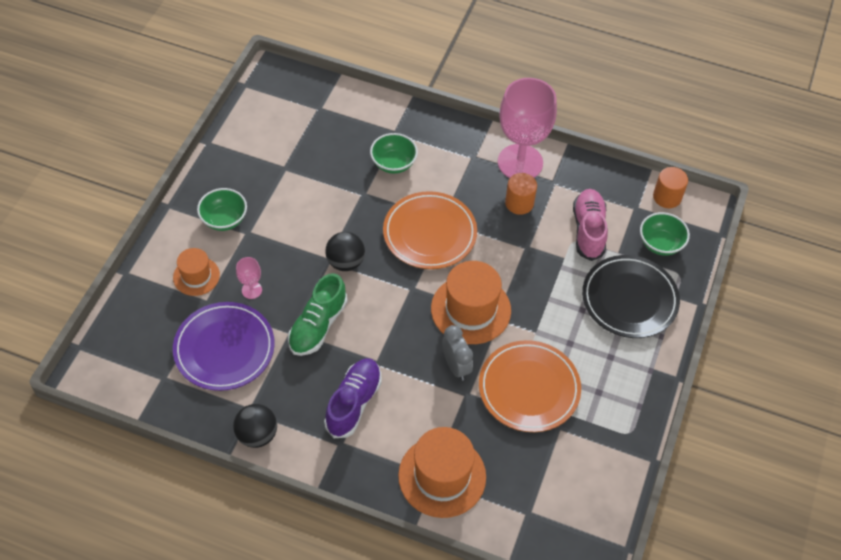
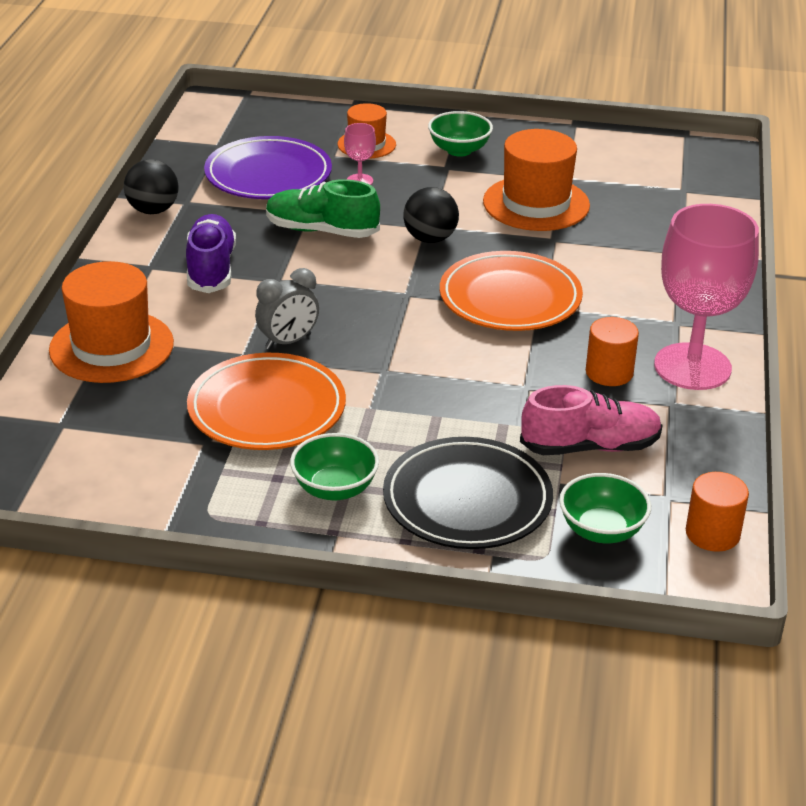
camera: 80 degrees right, 20 degrees down
(354, 403) = (211, 269): purple shoe -> purple shoe turned 105 degrees counterclockwise
(393, 163) = (621, 256): green bowl -> green bowl (335, 489)
(470, 309) = (389, 345): orange hat -> orange hat (536, 204)

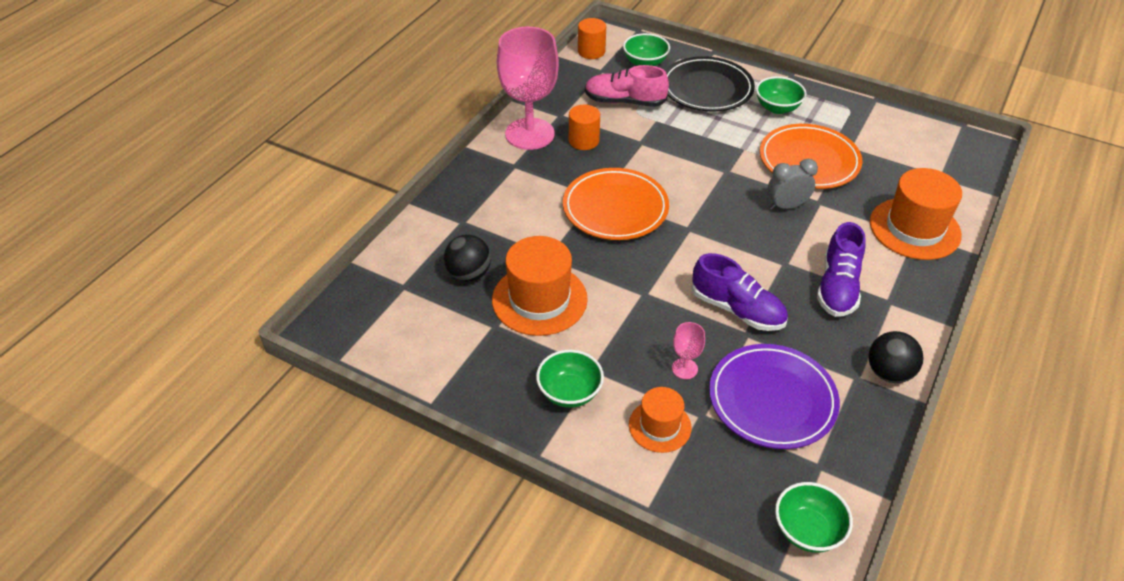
camera: 160 degrees left, 10 degrees up
(224, 114) = (807, 530): none -> green bowl
(322, 231) = (737, 309): green shoe -> purple shoe
(430, 239) = (649, 279): black ball -> black ball (469, 274)

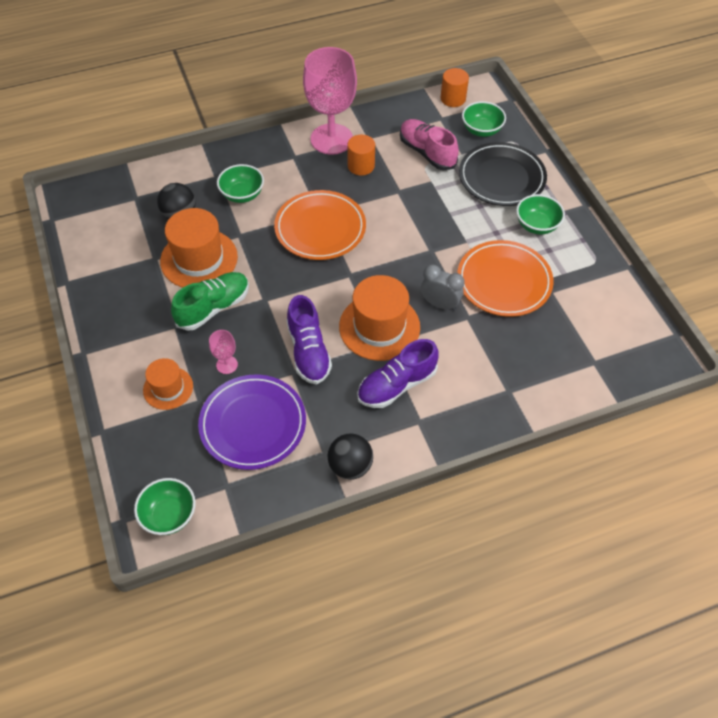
camera: 40 degrees right, 10 degrees up
(569, 392) = (145, 329): green bowl -> green bowl (242, 194)
(608, 330) = (213, 308): none -> green shoe
(914, 228) = (513, 385): orange hat -> orange hat (379, 327)

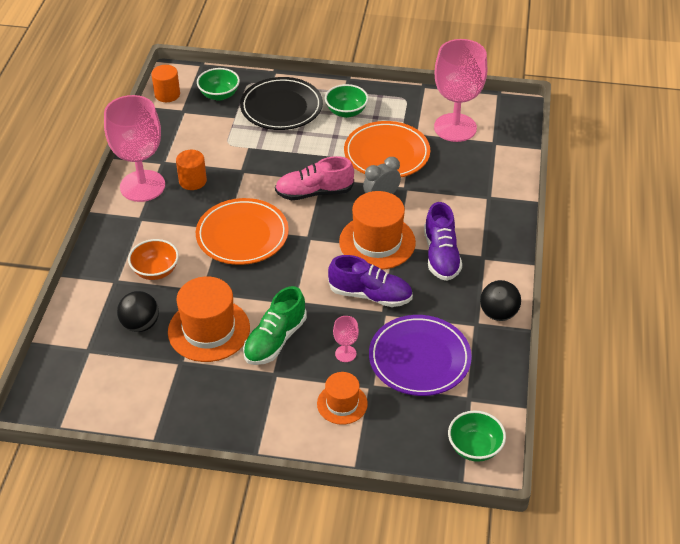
camera: 60 degrees left, 10 degrees down
(213, 308) = (275, 340): green shoe -> green shoe turned 135 degrees counterclockwise
(242, 194) = (155, 271): green bowl -> orange bowl
(427, 152) = (215, 136): pink shoe -> pink shoe (314, 192)
(588, 319) = (455, 128): none -> pink goblet

